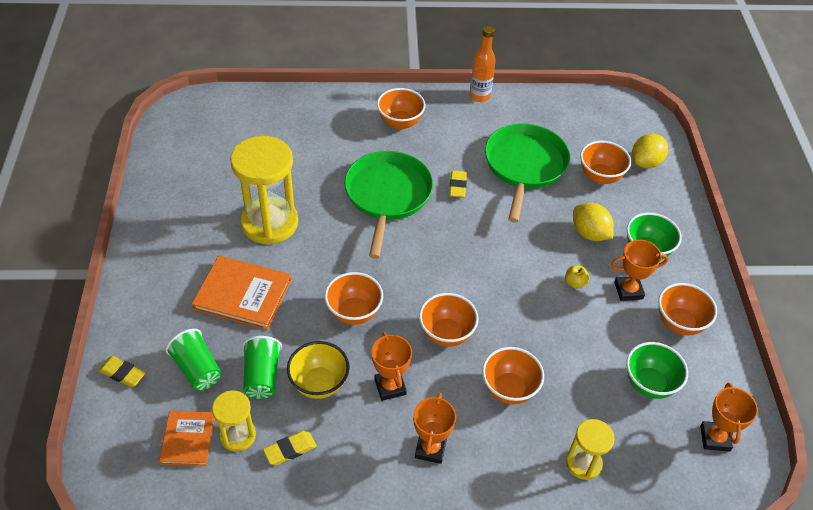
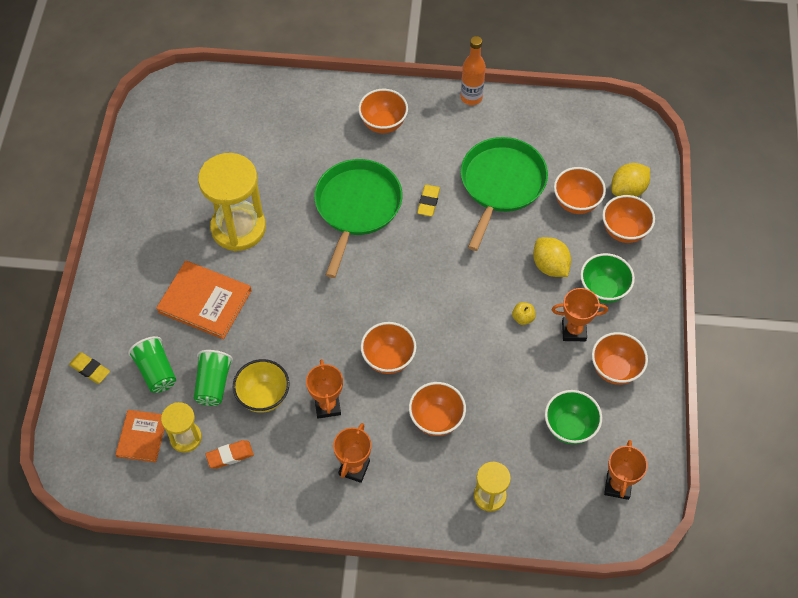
camera: 10 degrees right, 10 degrees up
(290, 450) = (230, 455): yellow eraser -> orange eraser
(354, 313) = (305, 329): orange bowl -> orange bowl (624, 231)

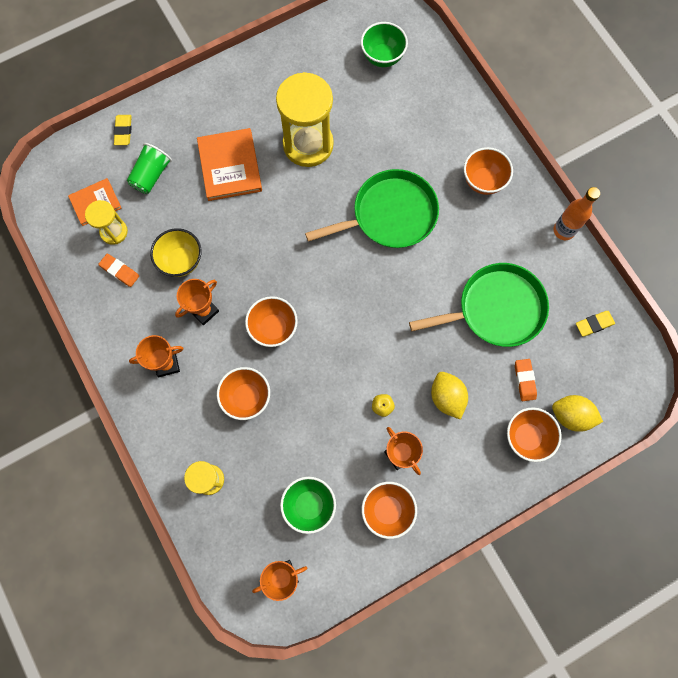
camera: 55 degrees right, 15 degrees up
(213, 384) = (168, 220): green cup -> none
(428, 202) = (435, 264): yellow eraser -> yellow eraser (594, 324)
(550, 266) = (447, 397): yellow lemon -> yellow lemon turned 45 degrees counterclockwise
(576, 203) = (524, 380): orange bowl -> orange eraser
(603, 290) = (455, 454): green bowl -> green bowl (382, 57)

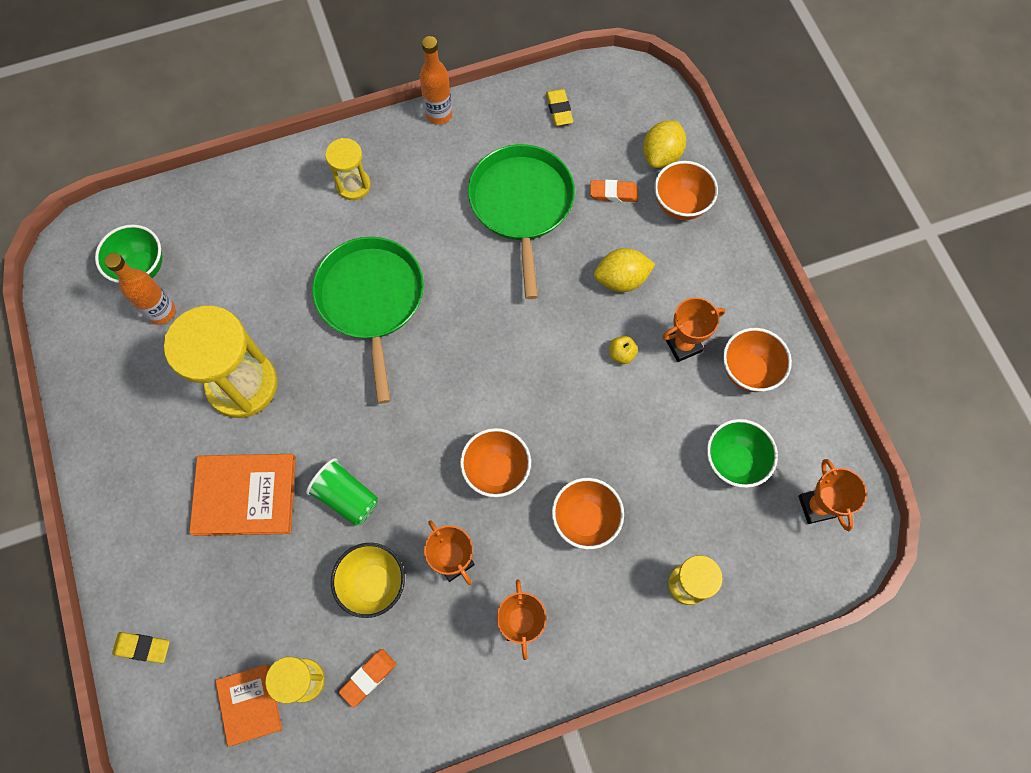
camera: 80 degrees left, 5 degrees down
(151, 175) = (228, 612): green cup -> green cup (347, 497)
(352, 79) = (161, 312): none -> orange bottle
(483, 181) = (353, 185): orange bowl -> yellow hourglass

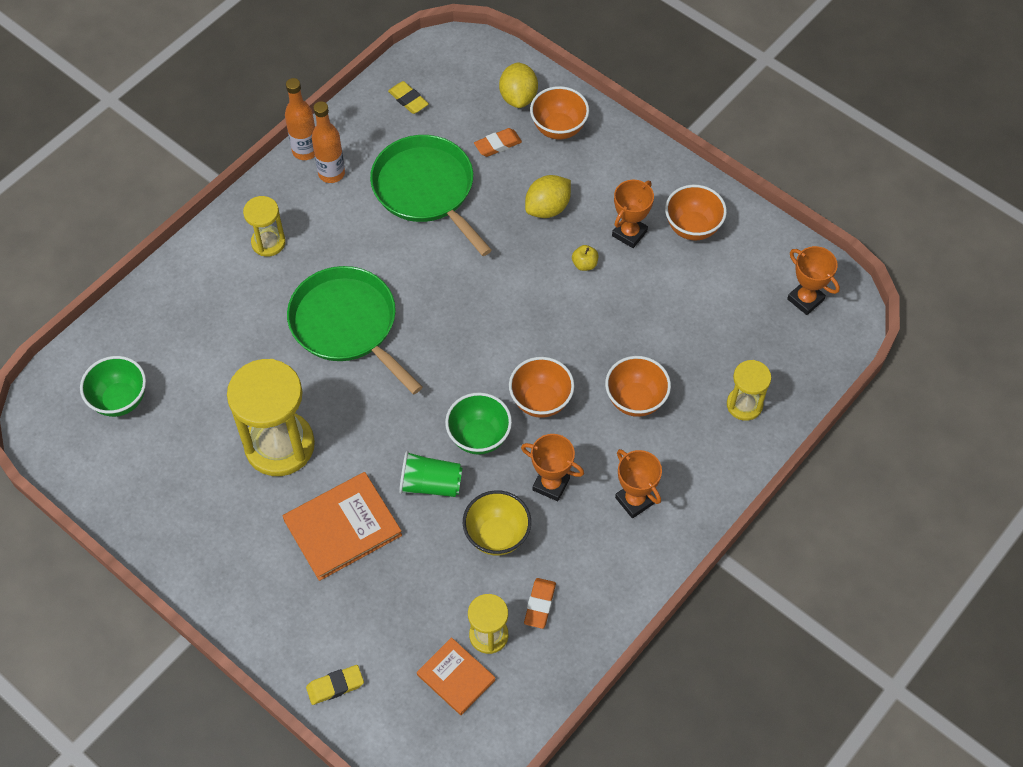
camera: 30 degrees left, 10 degrees down
(161, 312) = (164, 425): orange bottle -> orange bottle (331, 173)
(733, 461) = (723, 299): green bowl -> green bowl (479, 437)

